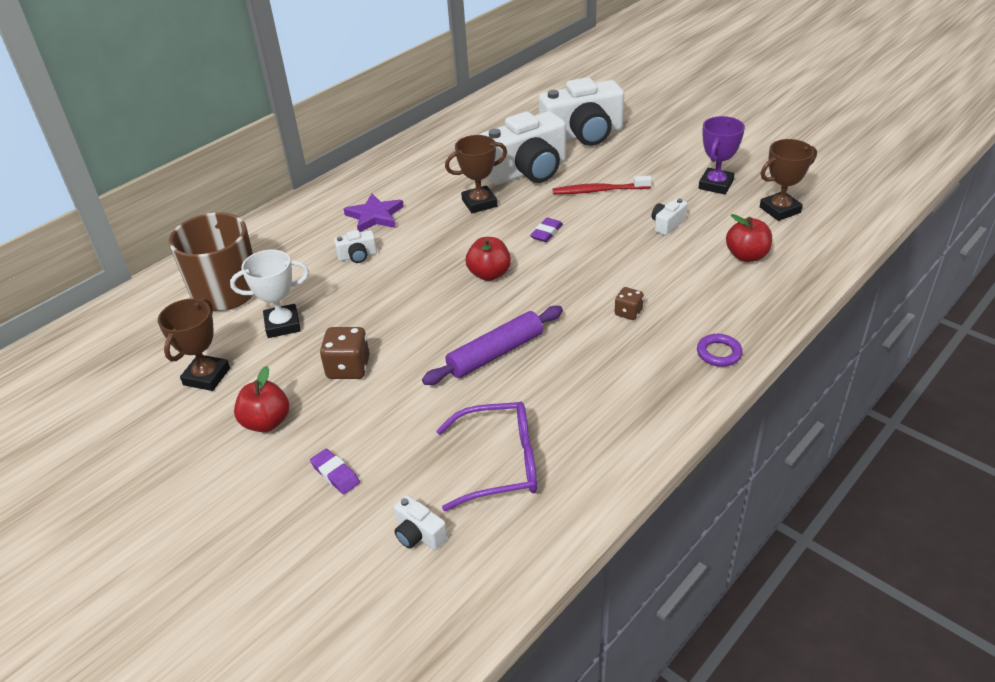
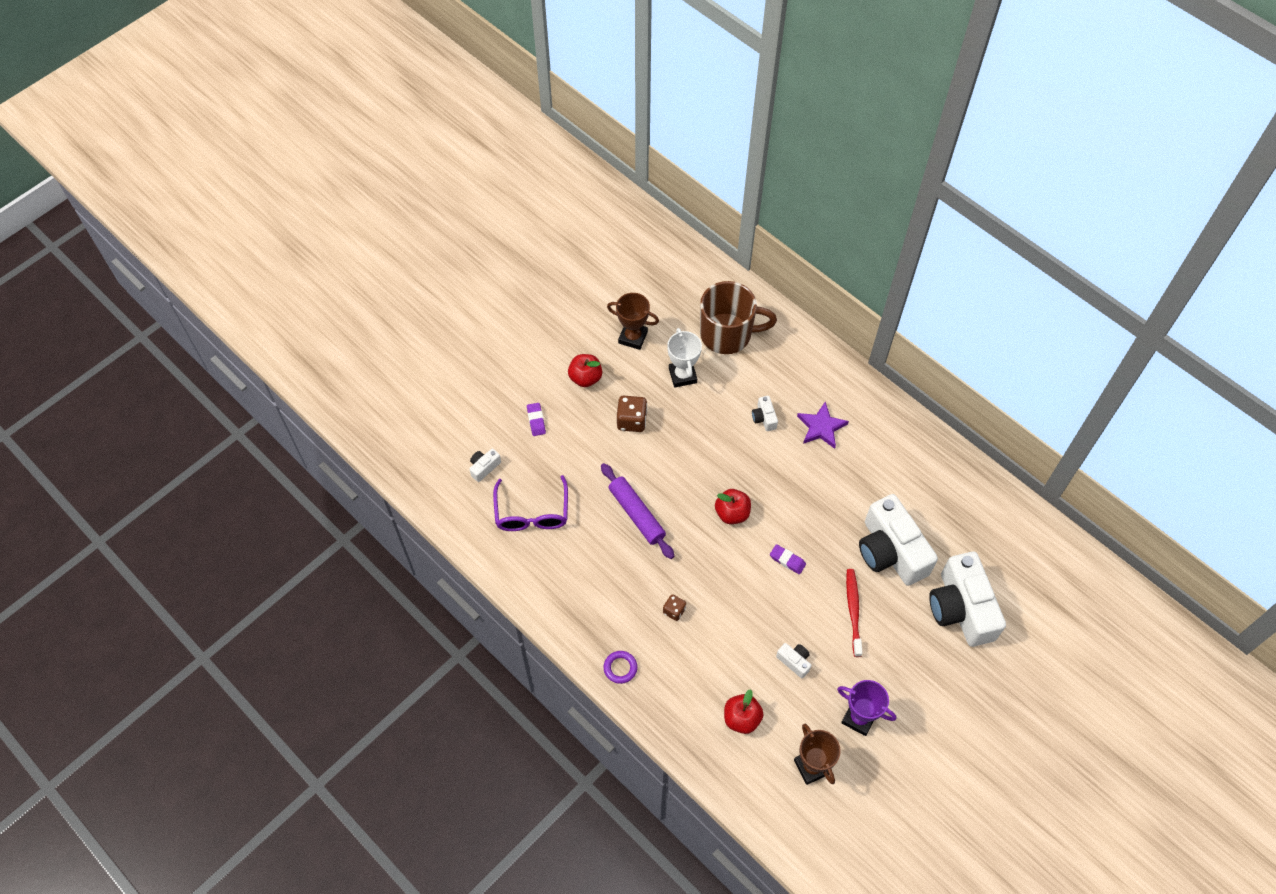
camera: 90 degrees right, 20 degrees up
(335, 474) = (536, 420): purple eraser -> purple eraser turned 60 degrees counterclockwise
(479, 203) = (837, 509): brown trophy -> none

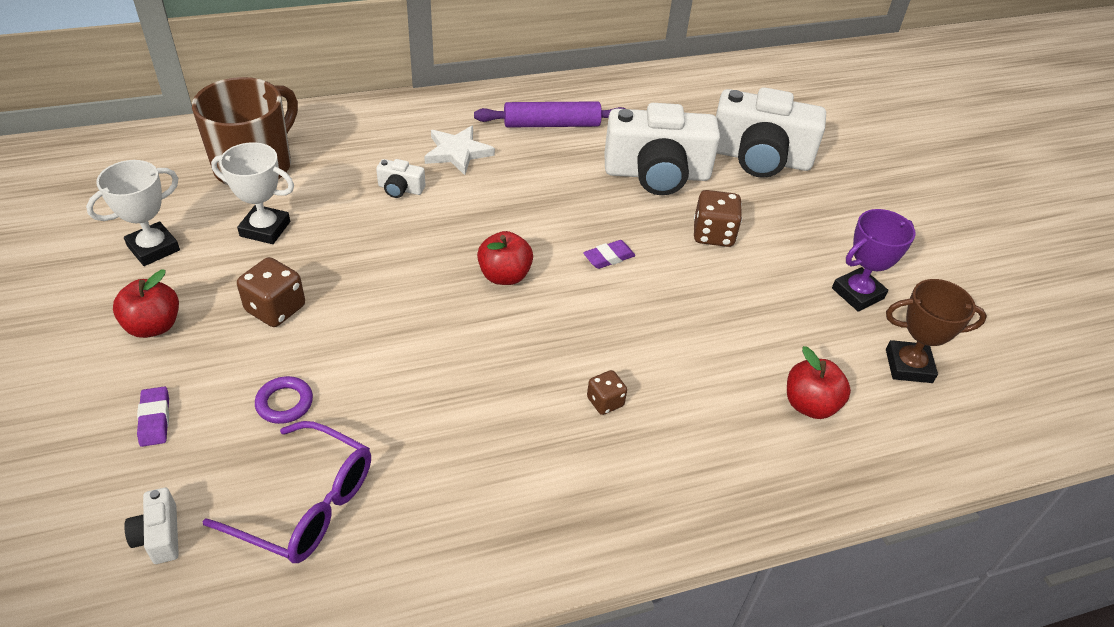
camera: 65 degrees left, 15 degrees down
(536, 420) = (155, 419): purple eraser -> purple eraser turned 60 degrees clockwise
(620, 668) = (658, 512): purple ring -> purple ring (284, 403)
(633, 337) = (153, 248): brown trophy -> white trophy
(636, 514) = (423, 372): purple rolling pin -> purple rolling pin (552, 124)
(794, 661) = (752, 315): white camera -> none
(821, 427) = (457, 152): purple star -> white star
(853, 611) = (713, 234): red toothbrush -> brown dice

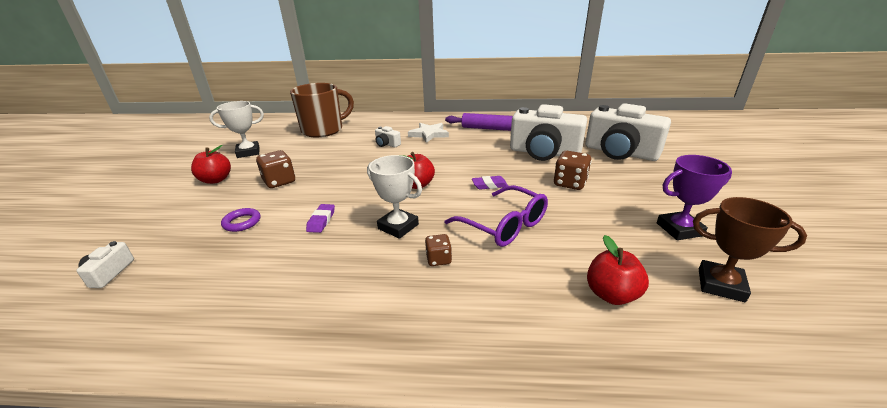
camera: 25 degrees right, 15 degrees down
(155, 419) = (172, 217): purple eraser -> purple eraser (321, 221)
(265, 229) = (306, 151): white trophy -> white trophy (398, 226)
(305, 504) = (200, 276): purple glasses -> purple glasses (503, 225)

